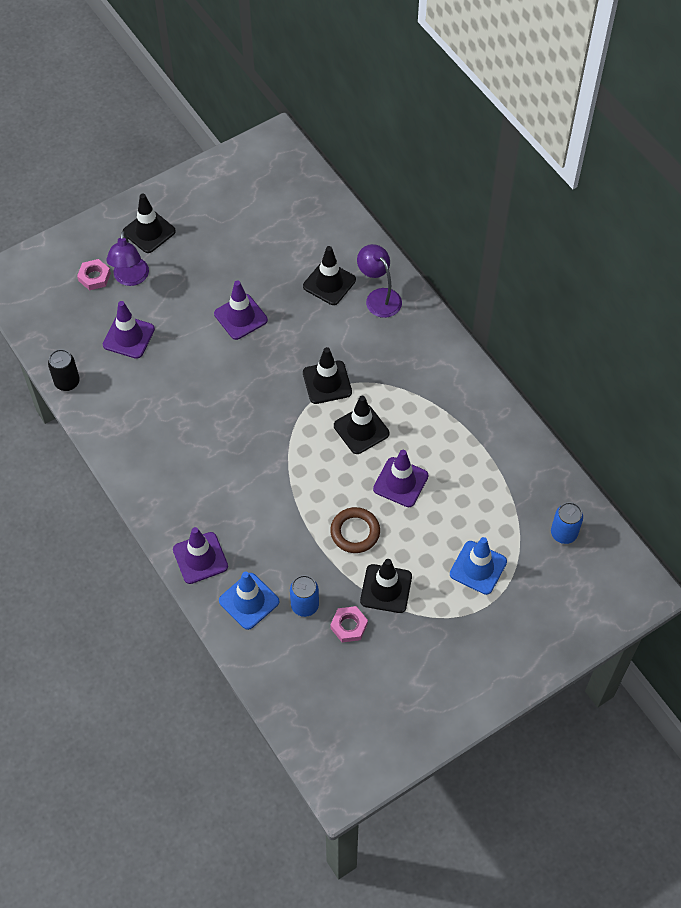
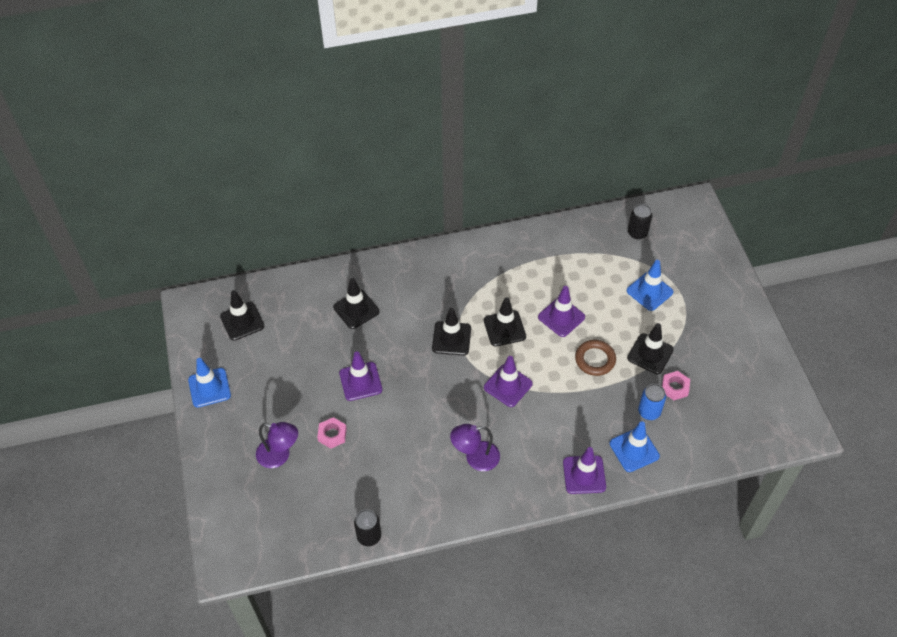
camera: 70 degrees left, 5 degrees down
(94, 277) = (264, 485): pink nut -> pink nut (332, 434)
(128, 337) = (342, 473): purple traffic cone -> purple traffic cone (508, 385)
(149, 231) = (236, 427): black traffic cone -> black traffic cone (242, 321)
(186, 194) = (209, 387): none -> blue traffic cone
(379, 297) = (386, 280): purple lamp -> purple lamp (475, 458)
(563, 533) = (637, 233): blue can -> black can

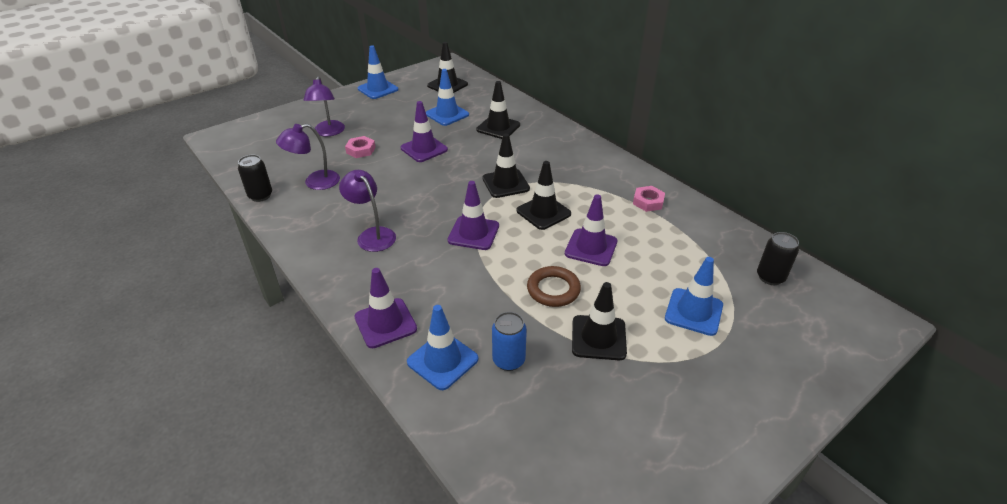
camera: 65 degrees right, 15 degrees down
(305, 342) = (447, 114): none -> blue traffic cone
(370, 486) = (315, 182): none -> purple lamp
(675, 387) = (564, 378): pink nut -> pink nut (648, 202)

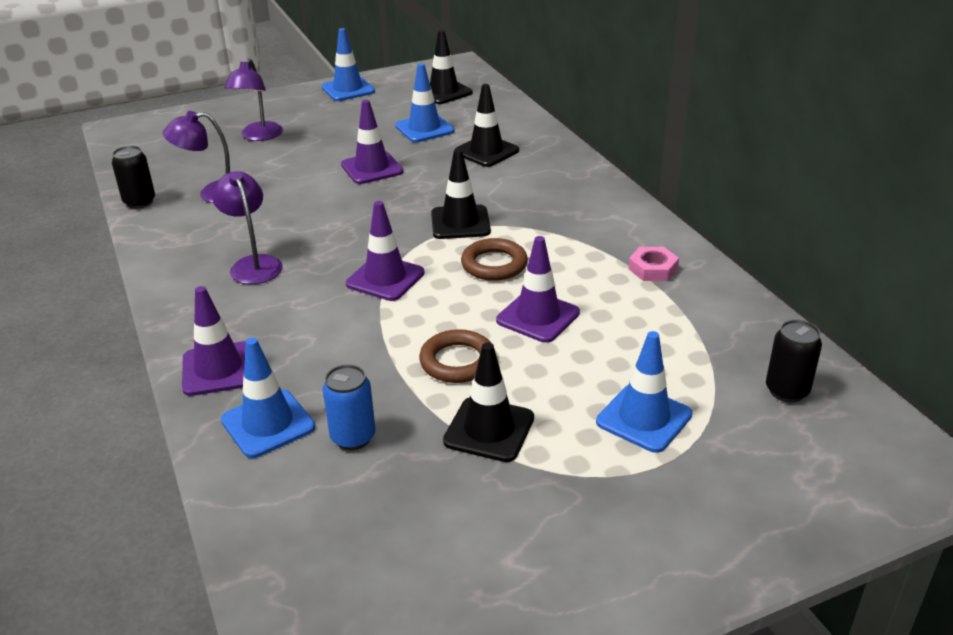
camera: 15 degrees right, 5 degrees down
(361, 150) = (289, 161): pink nut -> none
(543, 212) = (494, 264): black traffic cone -> brown ring

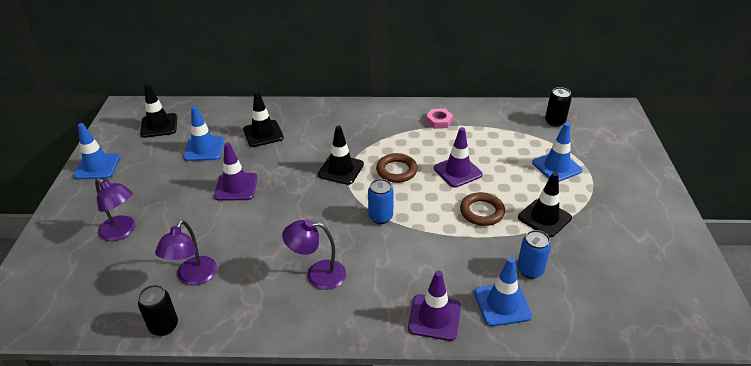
camera: 65 degrees left, 5 degrees up
(385, 278) = (380, 217): purple traffic cone -> blue can

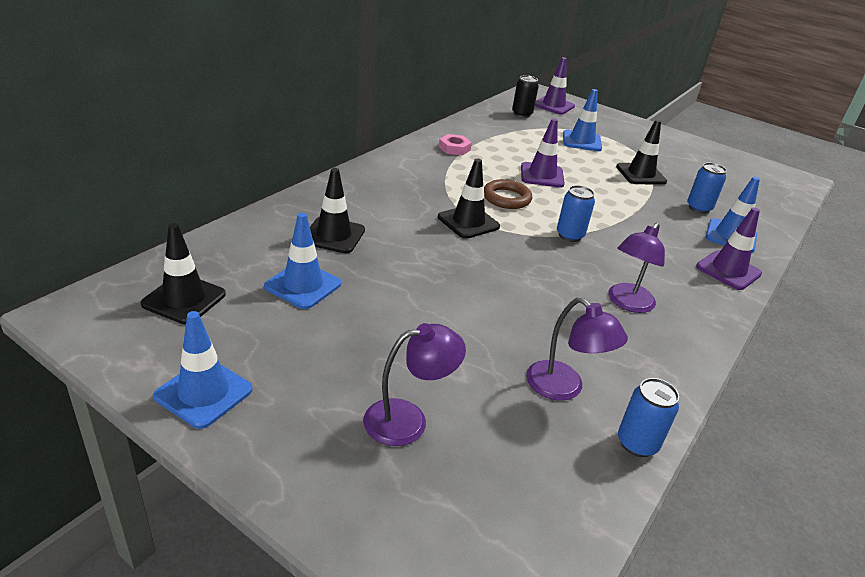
camera: 60 degrees left, 5 degrees down
(164, 326) = (637, 443): black can -> blue can
(236, 187) = (418, 293): purple traffic cone -> purple traffic cone (553, 105)
(482, 212) = (609, 192): brown ring -> none

